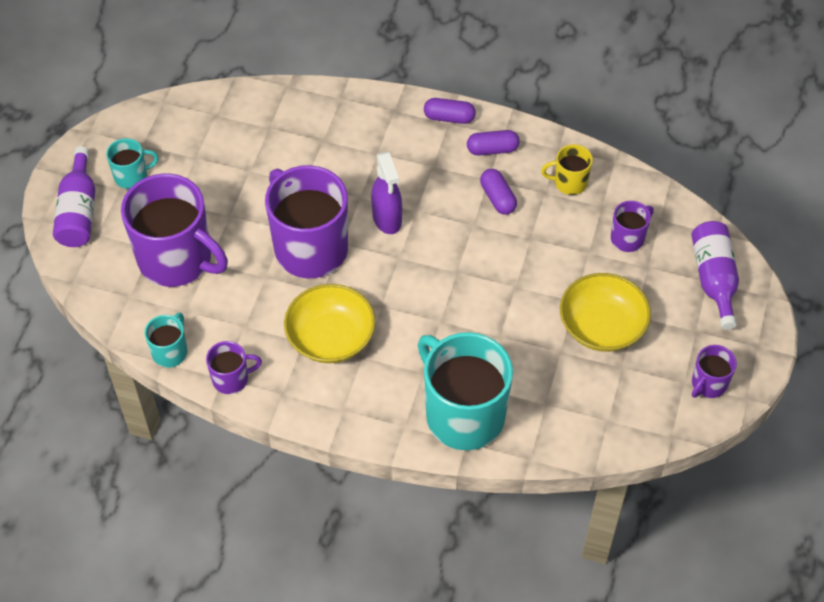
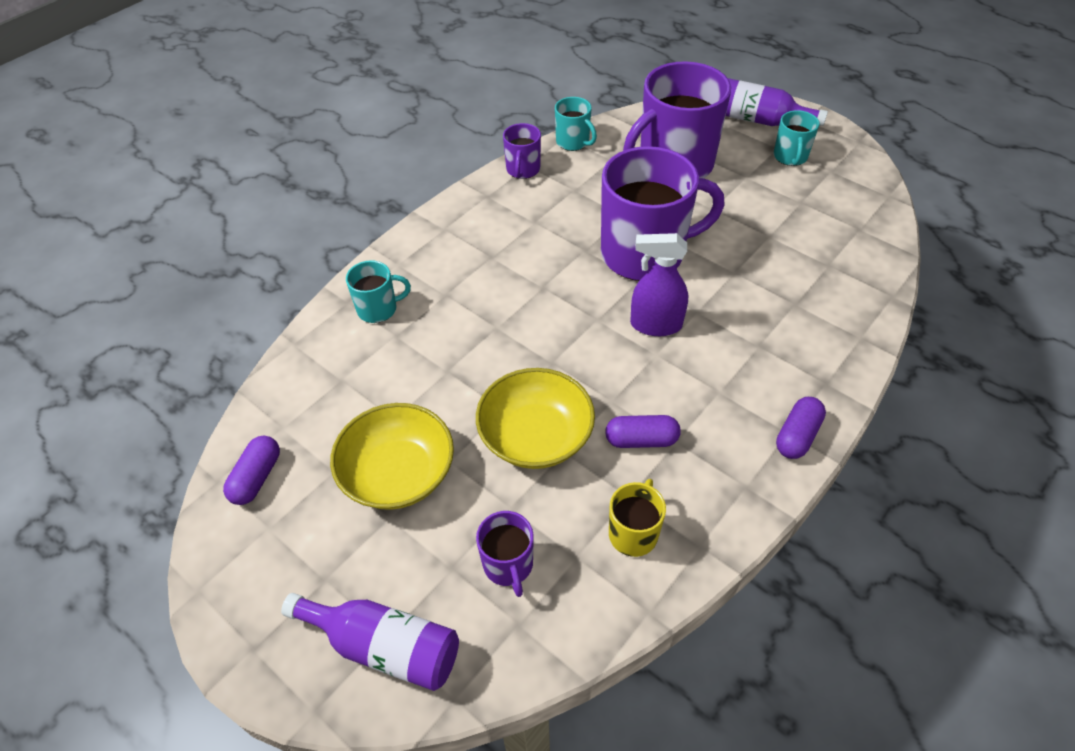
camera: 115 degrees right, 5 degrees down
(331, 337) = (527, 241): yellow bowl -> yellow bowl (536, 436)
(463, 414) = (378, 309): turquoise mug -> turquoise mug, size x0.46
(492, 149) = (725, 464): purple capsule -> purple capsule (256, 477)
(708, 384) = (247, 554): purple mug -> none

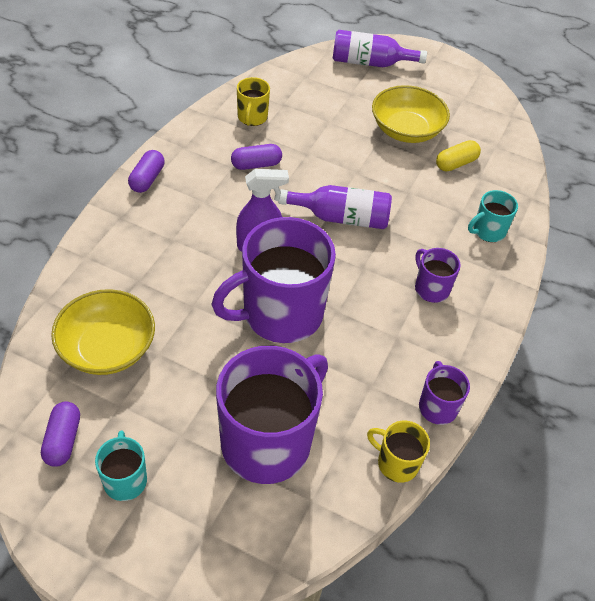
camera: 160 degrees right, 0 degrees up
(256, 477) = (490, 119): purple capsule -> purple capsule (63, 440)
(359, 405) = (456, 163): none -> yellow capsule
(508, 565) = (320, 97): purple mug -> purple mug (431, 288)
(536, 436) = (328, 159): yellow bowl -> yellow bowl (107, 348)
(573, 142) = (396, 463): turquoise mug -> yellow mug
(758, 120) = (163, 551): purple bottle -> purple bottle (341, 217)

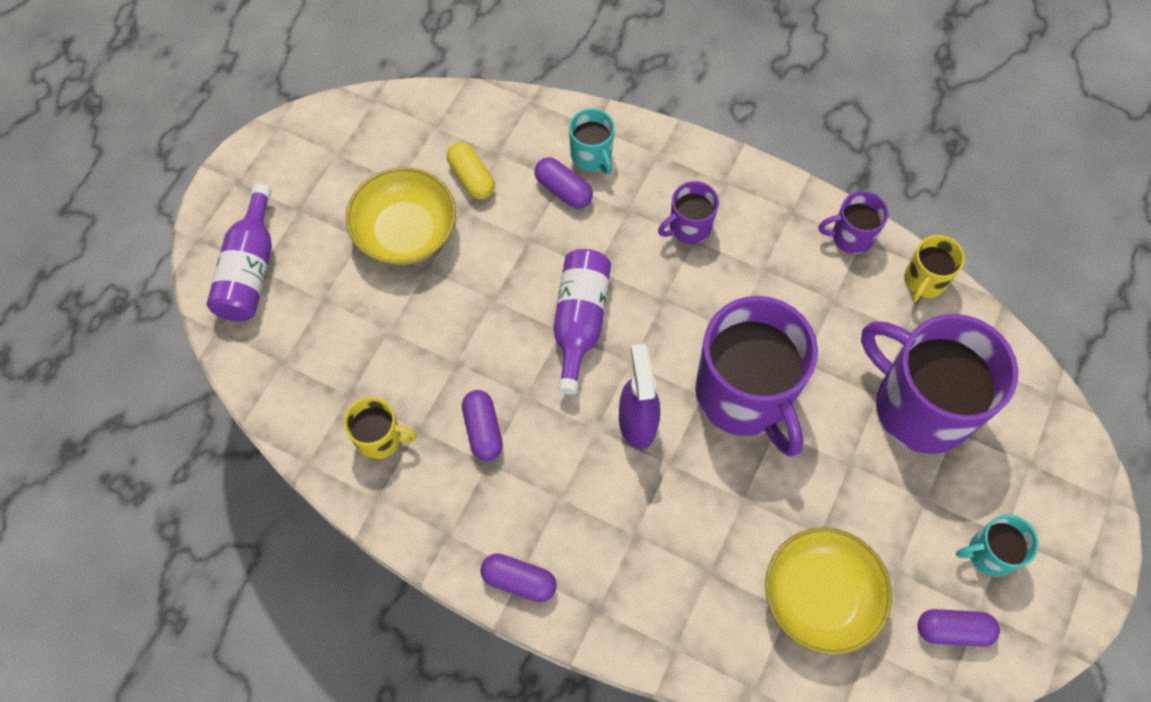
camera: 85 degrees left, 15 degrees up
(454, 213) = (563, 190): none -> purple capsule

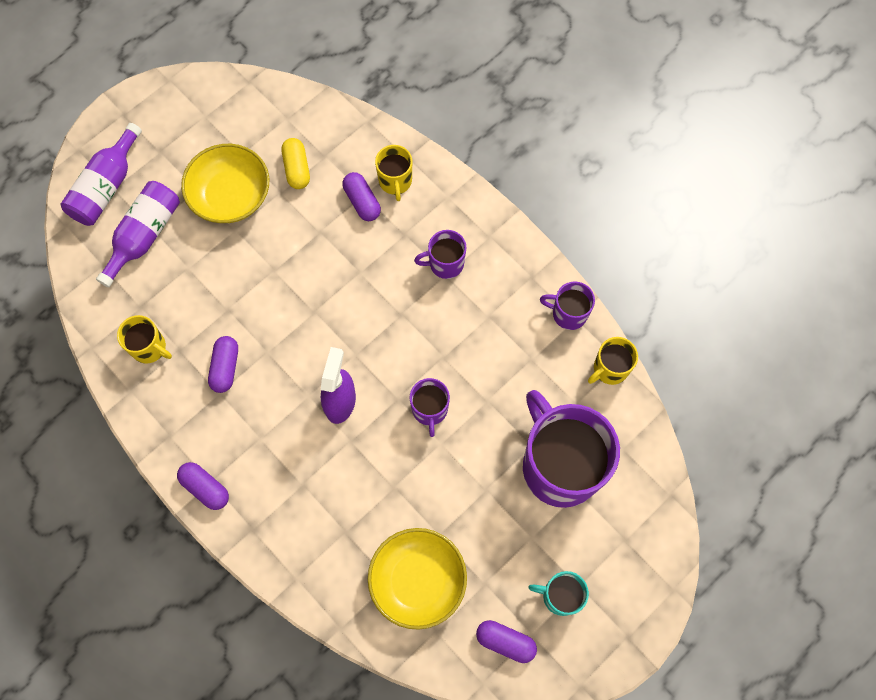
camera: 20 degrees right, 5 degrees up
(579, 321) = (330, 309): purple bottle -> purple bottle (144, 236)
(592, 156) = (395, 181): turquoise mug -> yellow mug
(745, 395) = (430, 410): purple mug -> purple mug, size x0.46

